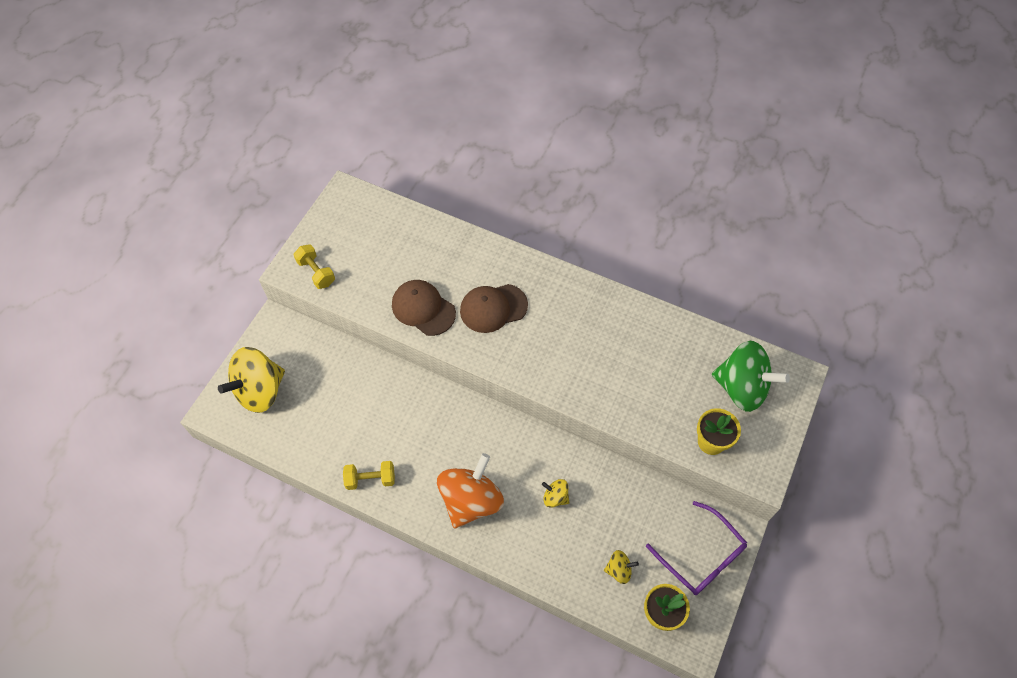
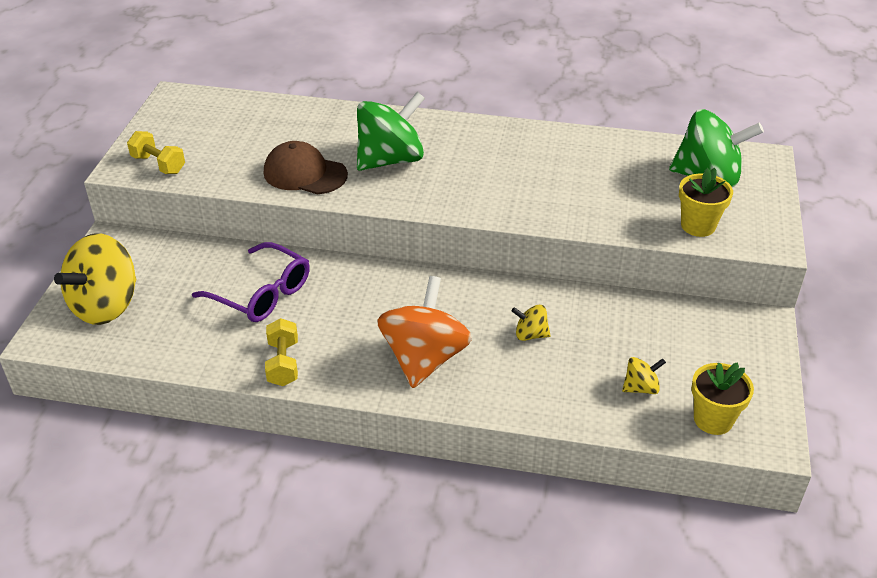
camera: 15 degrees left, 20 degrees down
(370, 479) = (283, 363): yellow dumbbell -> yellow dumbbell turned 75 degrees counterclockwise
(493, 308) = (390, 160): brown cap -> green spinning top
(701, 556) = (734, 354): purple glasses -> purple glasses (262, 294)

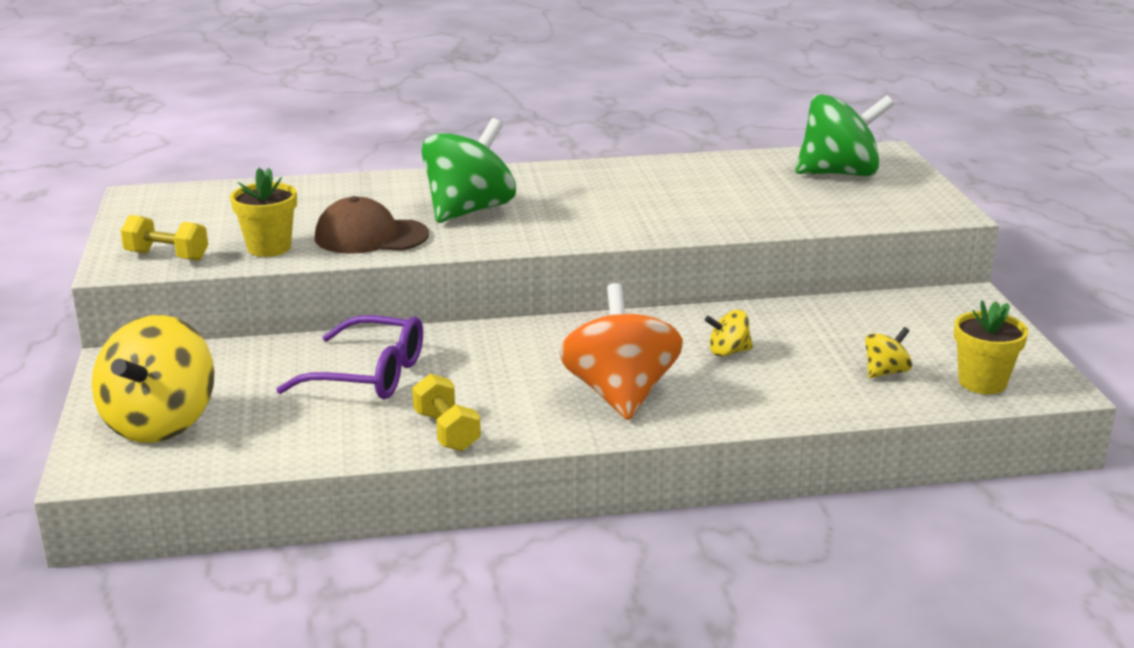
camera: 20 degrees left, 15 degrees down
(698, 226) = (861, 211): yellow flower pot -> yellow flower pot (269, 248)

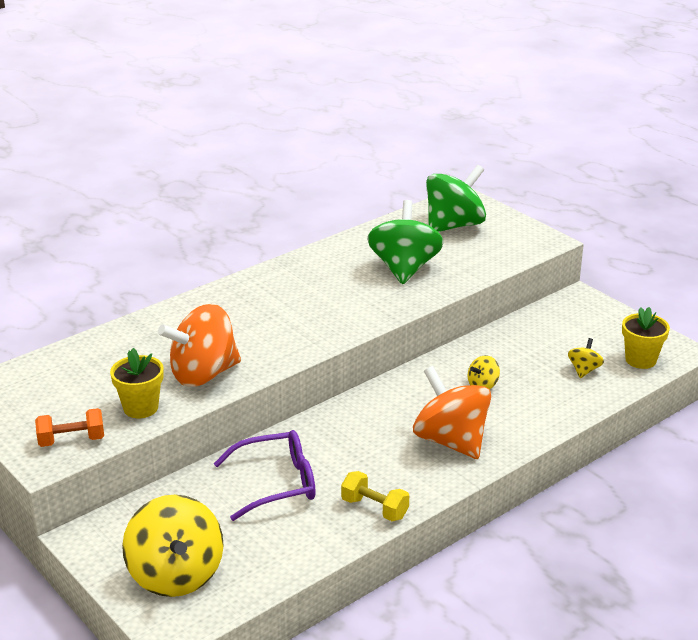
camera: 30 degrees left, 5 degrees up
(167, 256) = (71, 440): yellow dumbbell -> orange dumbbell
(371, 236) = (203, 374): brown cap -> orange spinning top
(469, 210) = (246, 329): green spinning top -> green spinning top (404, 268)

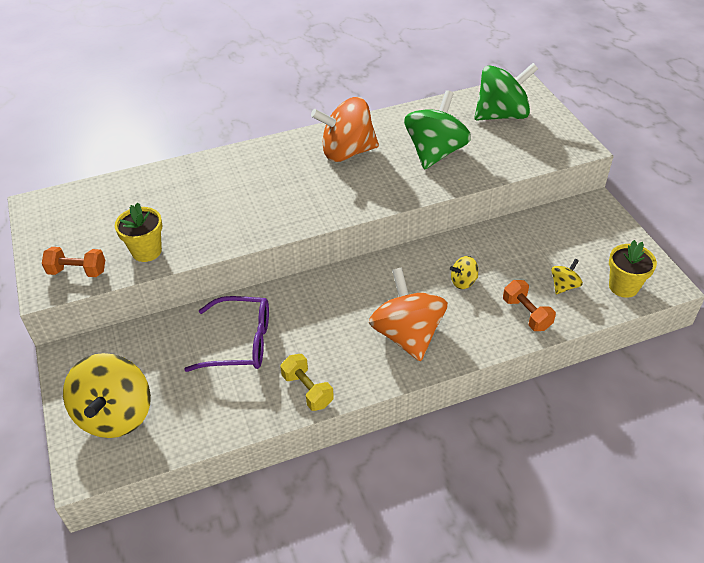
camera: 20 degrees right, 15 degrees up
(203, 374) = (213, 228): orange spinning top -> orange spinning top (347, 152)
(560, 400) = (526, 314): none -> orange dumbbell

